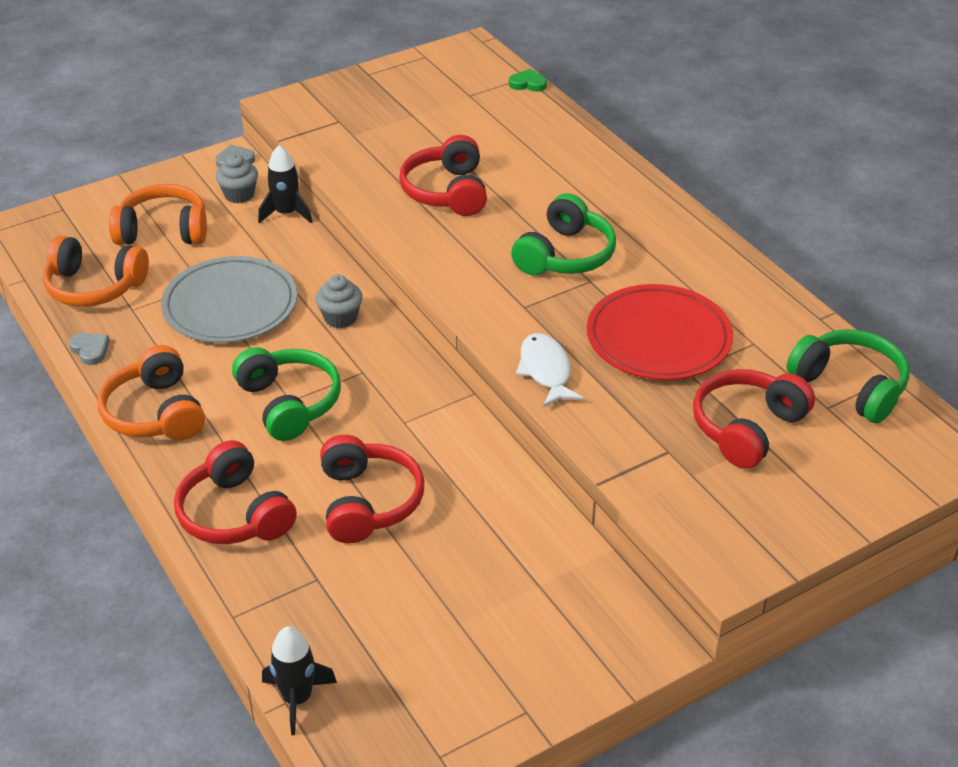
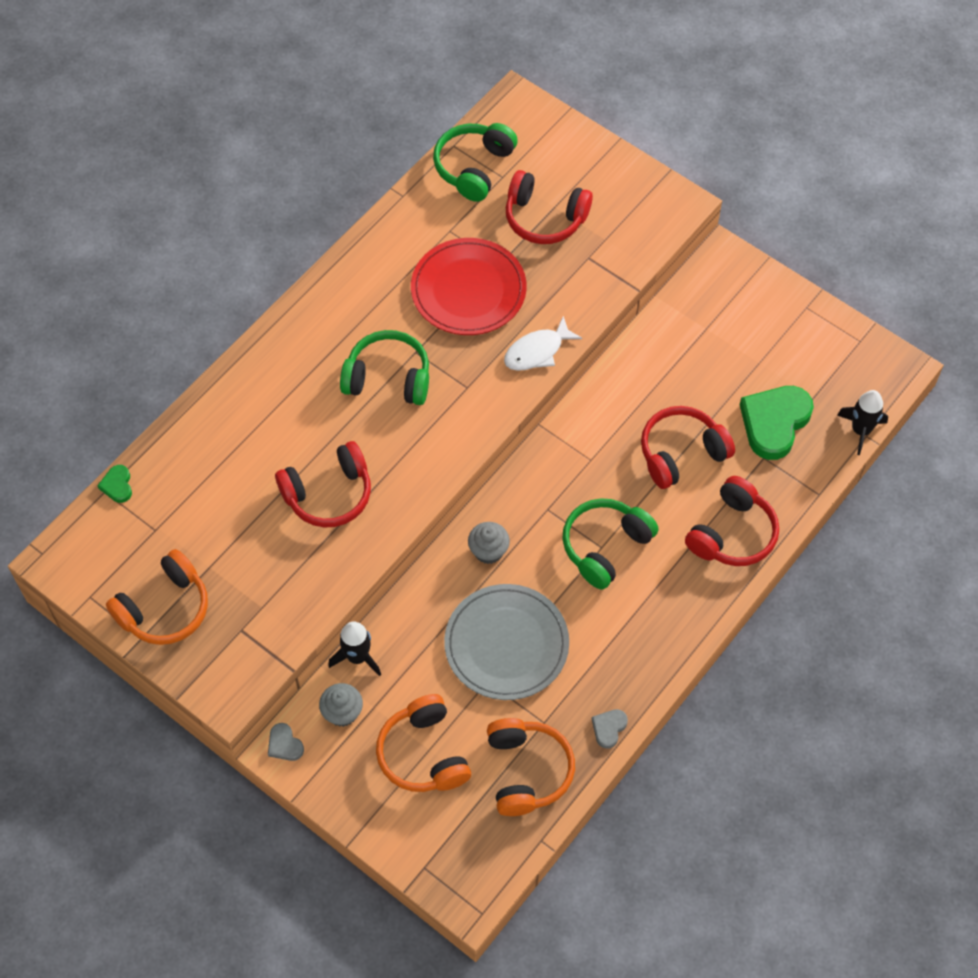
camera: 110 degrees left, 20 degrees up
(156, 413) = (658, 638): orange headphones -> orange headphones (164, 608)
(360, 607) = (774, 423): none -> green heart

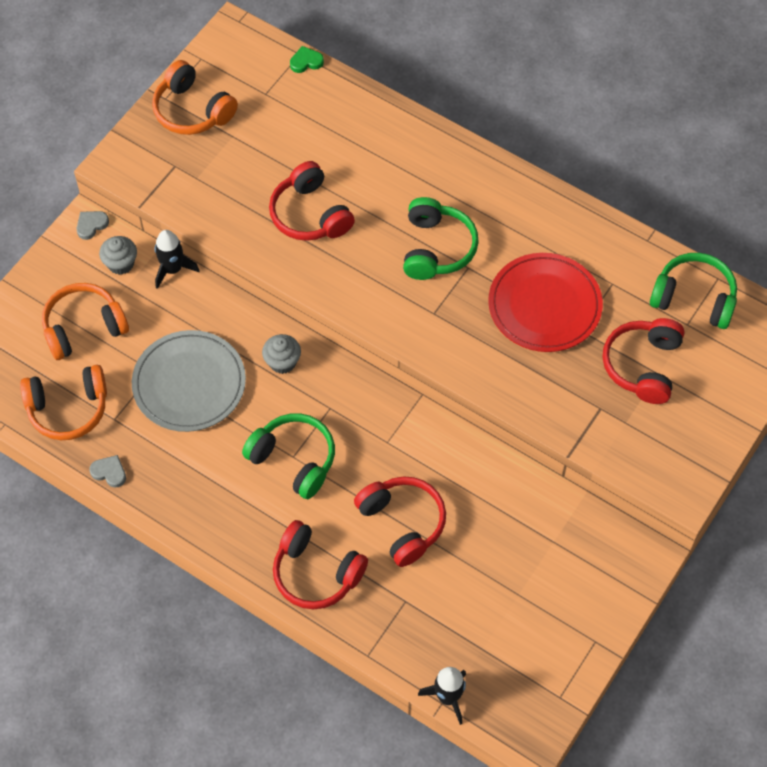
camera: 85 degrees right, 0 degrees up
(537, 351) = (481, 369): white fish -> none
(774, 423) = (447, 611): green heart -> none

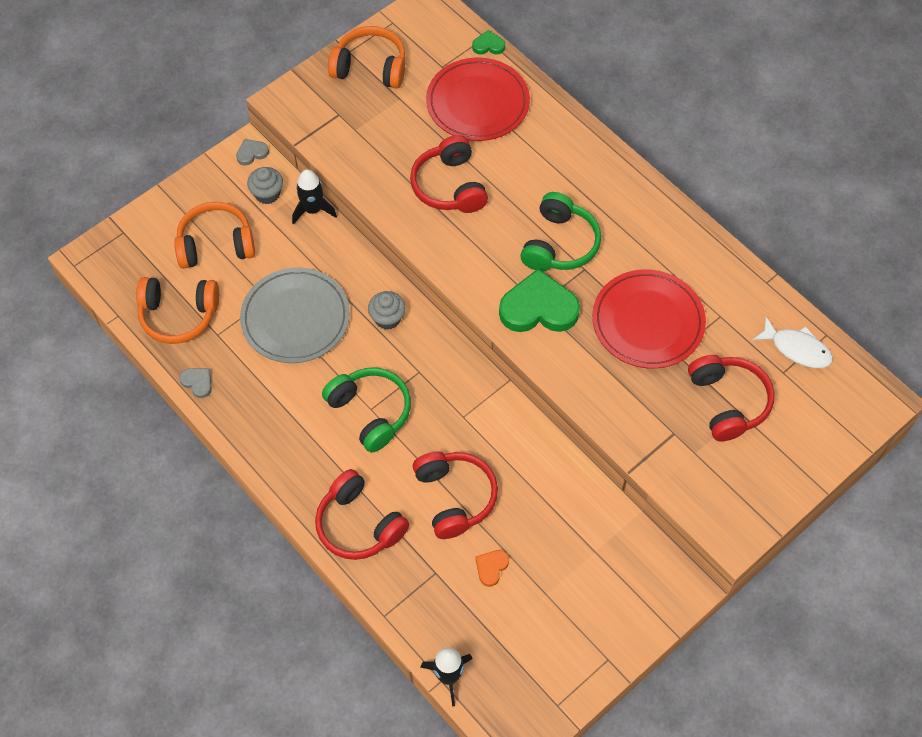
camera: 15 degrees right, 0 degrees up
(192, 110) = (370, 67): orange headphones -> orange headphones turned 135 degrees clockwise
(313, 123) = (477, 103): none -> red plate
(434, 316) = (538, 308): none -> green heart
(458, 582) = (491, 567): none -> orange heart
(643, 366) = (728, 402): red headphones -> red headphones turned 135 degrees clockwise
(694, 298) = (797, 349): green headphones -> white fish

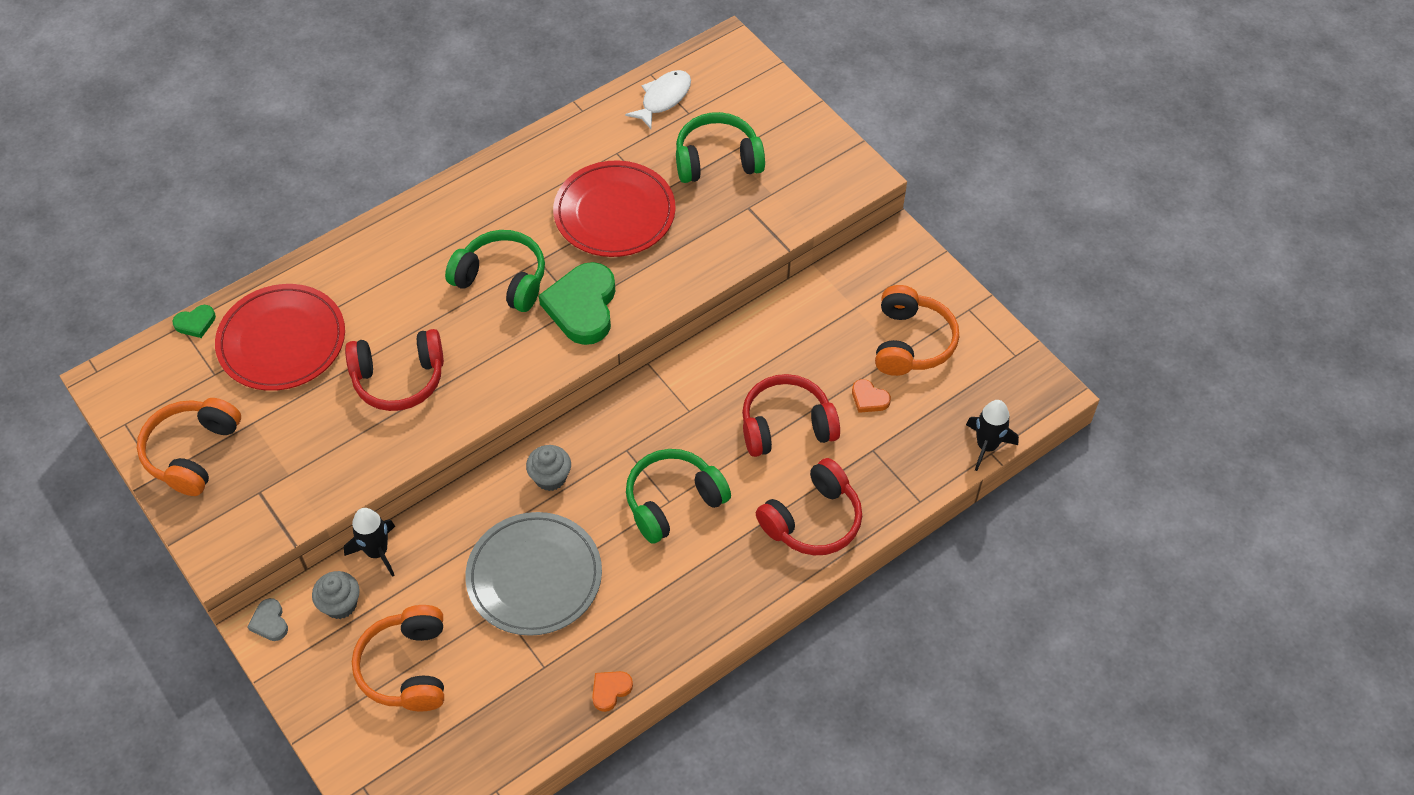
camera: 85 degrees left, 5 degrees down
(179, 315) = (507, 713): orange headphones -> orange headphones (910, 342)
(197, 382) = (610, 690): grey heart -> orange heart
(488, 45) = (195, 323): green heart -> green heart turned 120 degrees counterclockwise
(728, 402) = (717, 160): red headphones -> green headphones

